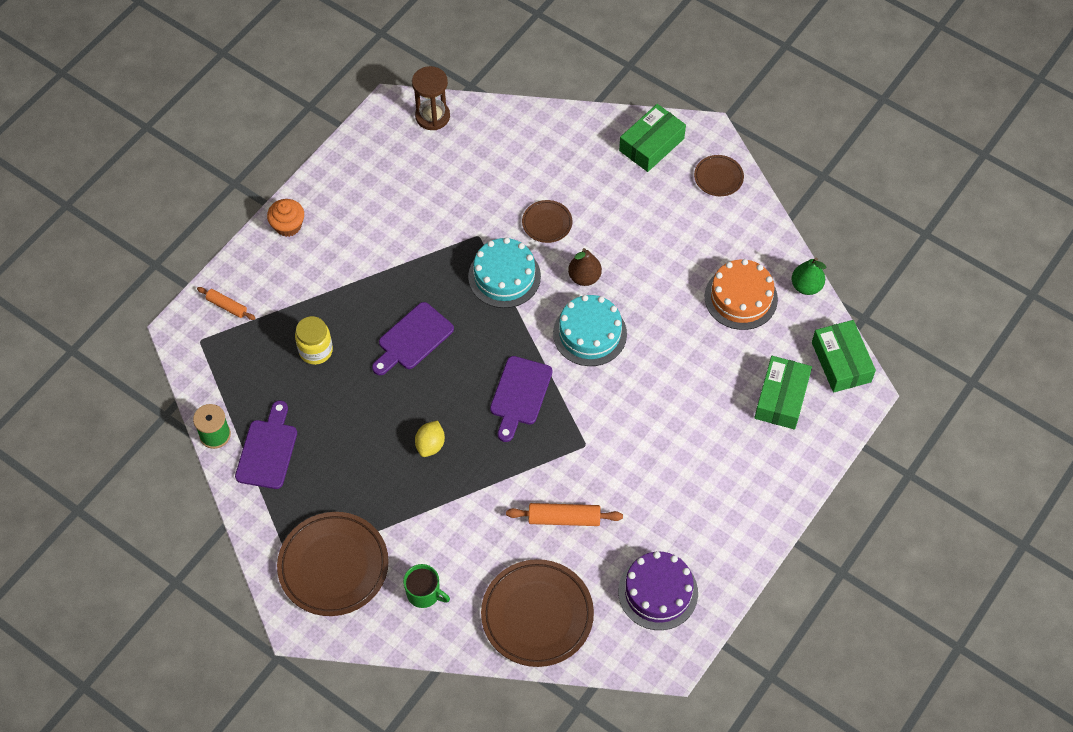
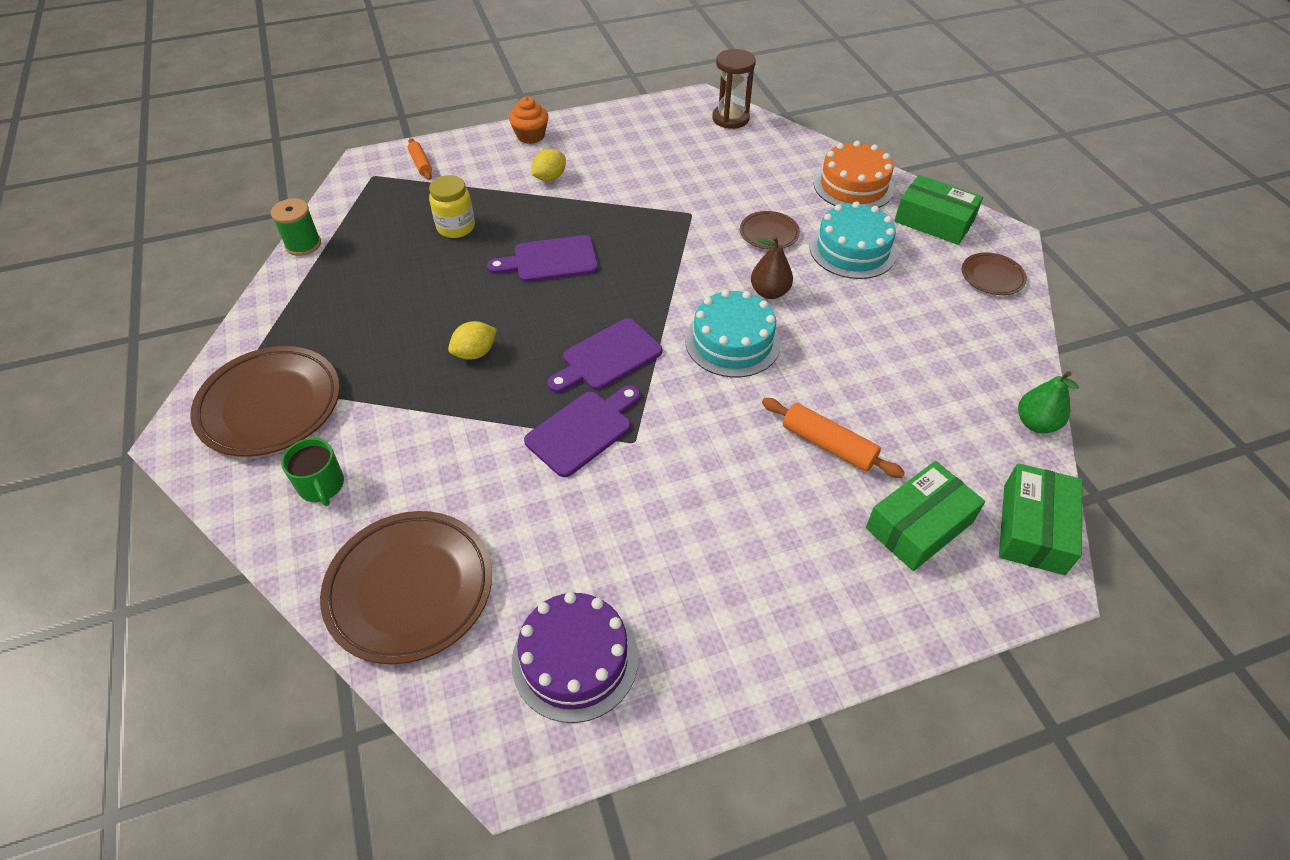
camera: 35 degrees right, 10 degrees down
(267, 450) = (330, 278): purple cutting board -> purple cutting board (583, 430)
(343, 261) = (550, 178): none -> yellow lemon
(504, 276) = (687, 254): turquoise cake -> turquoise cake (852, 250)
(564, 518) = (541, 502): orange rolling pin -> orange rolling pin (828, 445)
(651, 144) = (934, 221): green box -> green box turned 45 degrees clockwise
(741, 298) = (940, 394): orange cake -> orange cake (853, 186)

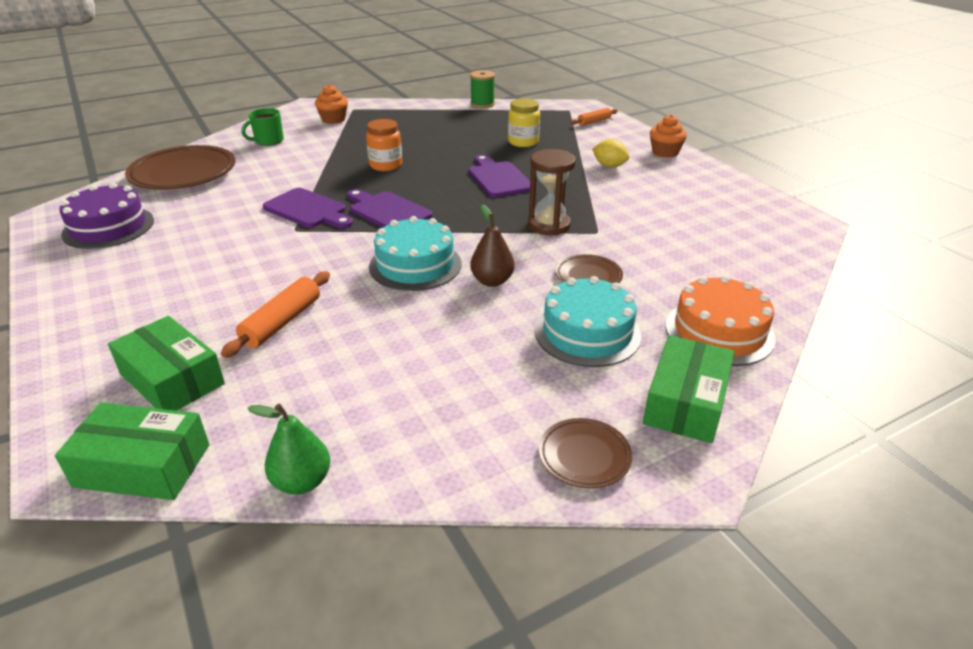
camera: 80 degrees right, 15 degrees down
(270, 406) = (333, 119): brown plate -> orange cupcake
(475, 353) = (386, 165): yellow lemon -> orange jar
(730, 118) = (788, 242): brown hourglass -> brown hourglass (549, 225)

